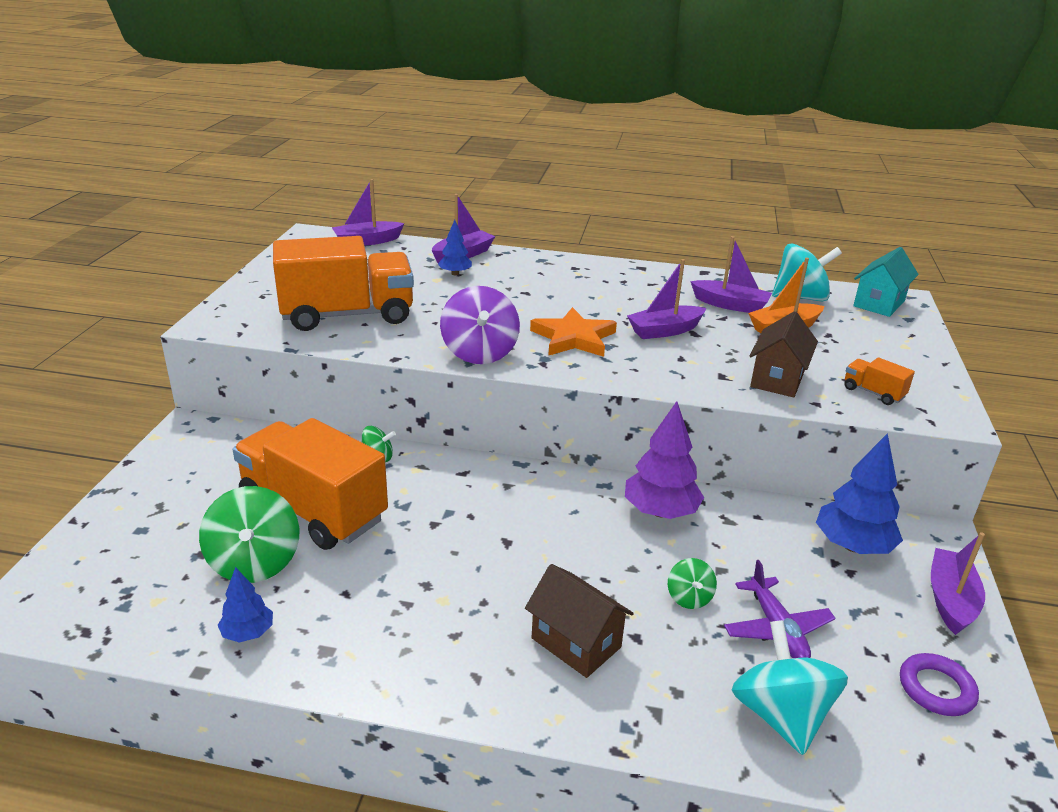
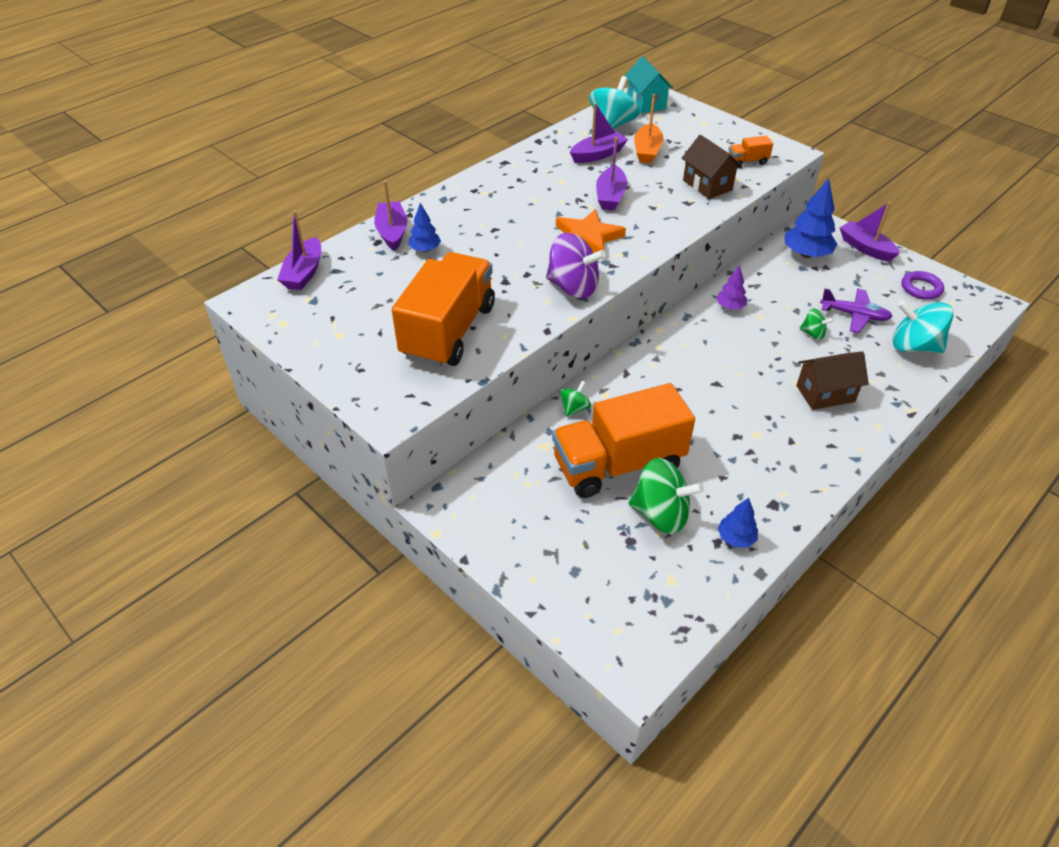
camera: 55 degrees left, 15 degrees up
(660, 512) = (730, 307): purple tree -> purple tree, size x0.56

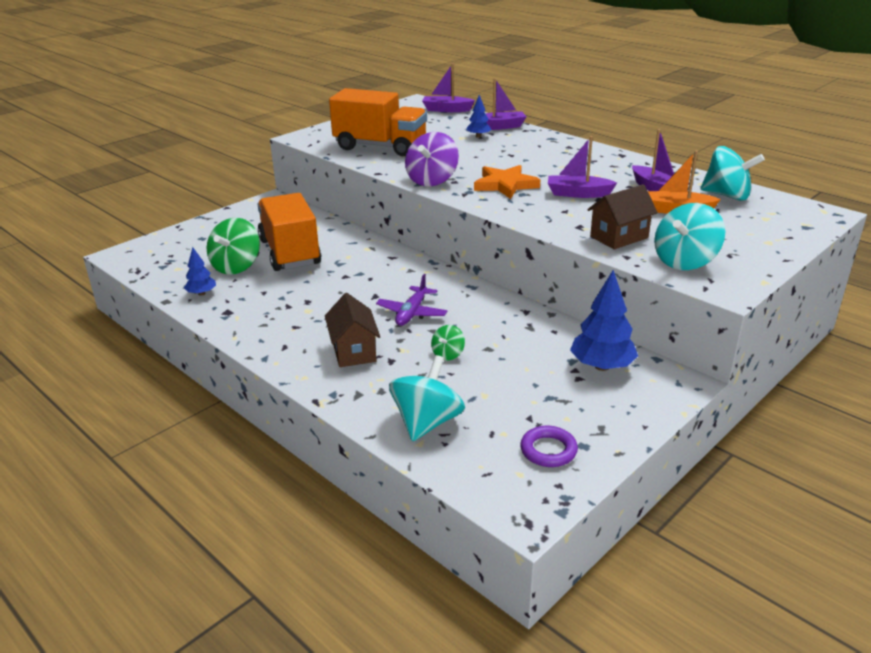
camera: 90 degrees right, 15 degrees down
(574, 408) = (353, 237): green spinning top -> none
(646, 103) = (795, 212): turquoise house -> none
(730, 307) = (489, 309): purple tree -> none
(747, 162) = (685, 261): orange truck -> turquoise spinning top
(854, 315) = (483, 386): purple plane -> purple plane (412, 313)
(865, 248) = (633, 416): purple boat -> none

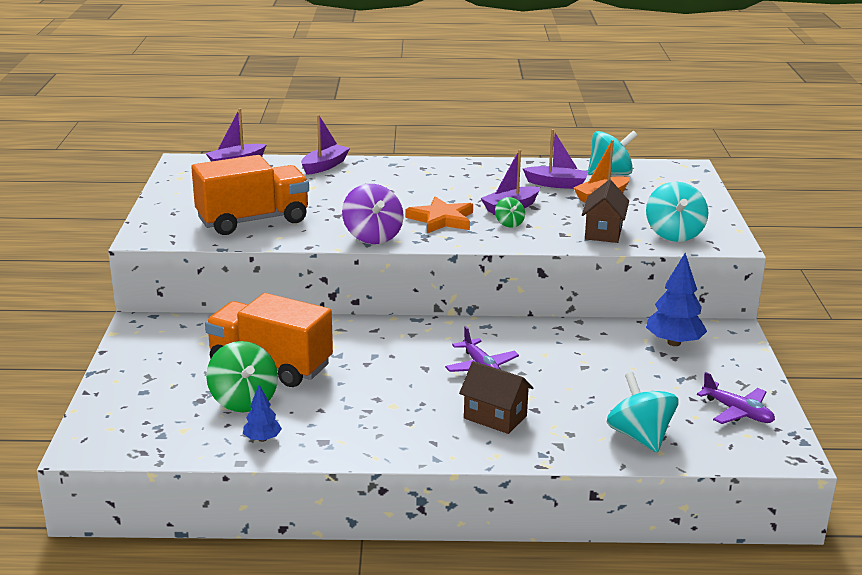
camera: 45 degrees left, 5 degrees down
(448, 354) = (566, 384): green spinning top -> green spinning top (509, 223)
(478, 136) = (325, 181): blue tree -> none
(548, 450) = (737, 412): purple ring -> purple plane

